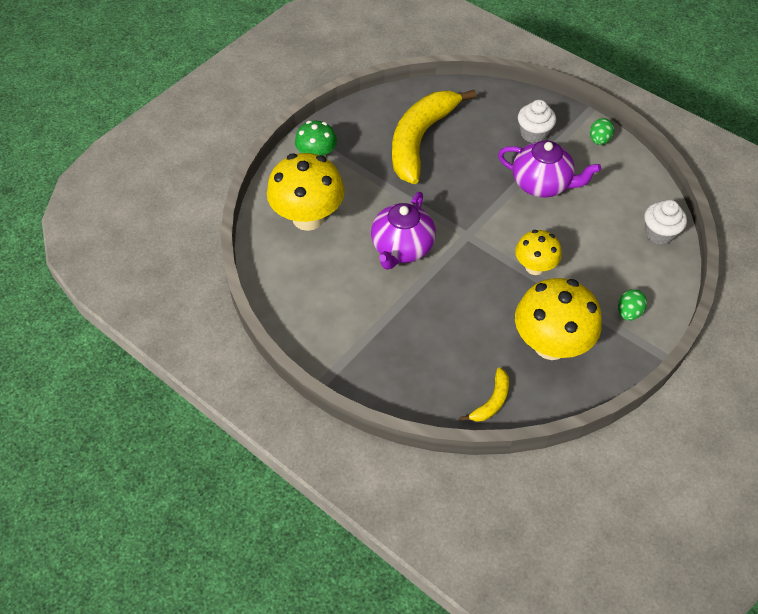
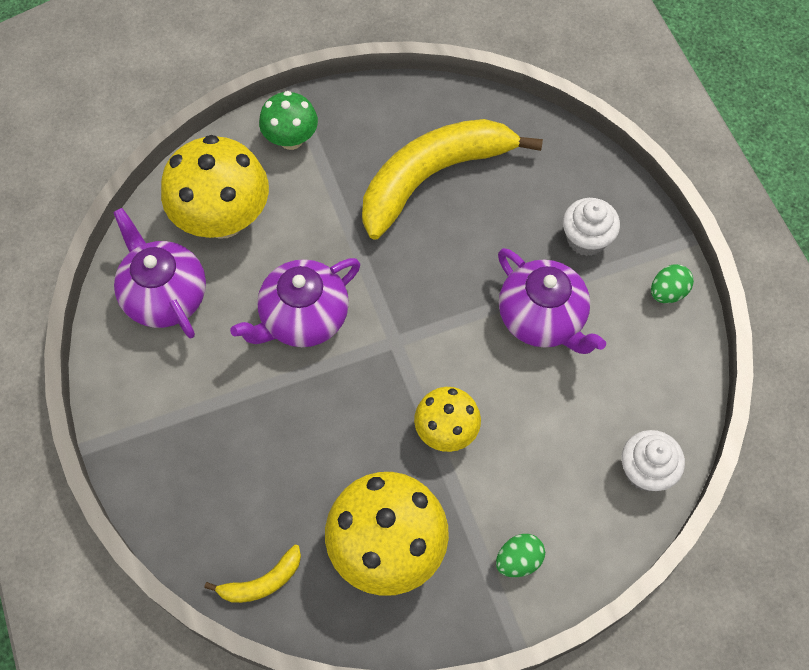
camera: 30 degrees right, 10 degrees up
(304, 276) = (165, 296): none -> purple teapot

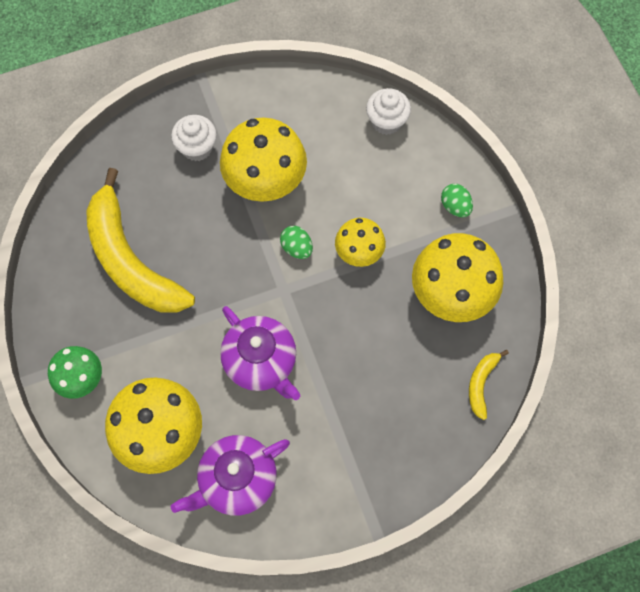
camera: 90 degrees left, 5 degrees up
(262, 582) = (481, 384): yellow banana -> yellow banana turned 135 degrees counterclockwise
(542, 318) = (265, 182): purple teapot -> yellow mushroom
(667, 292) = (245, 96): green egg -> green egg (297, 248)

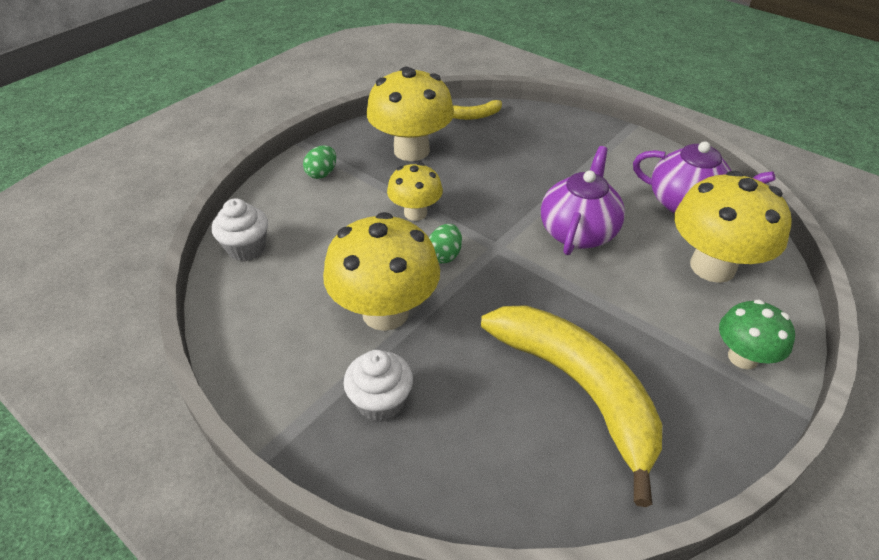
camera: 120 degrees left, 25 degrees down
(131, 259) = (578, 389): yellow banana -> yellow banana turned 60 degrees counterclockwise

